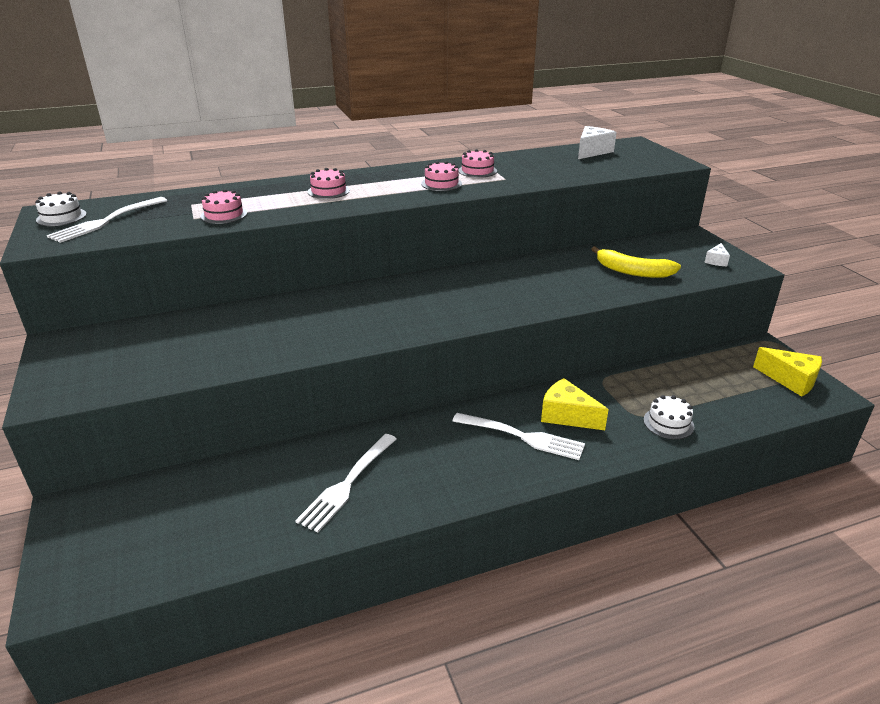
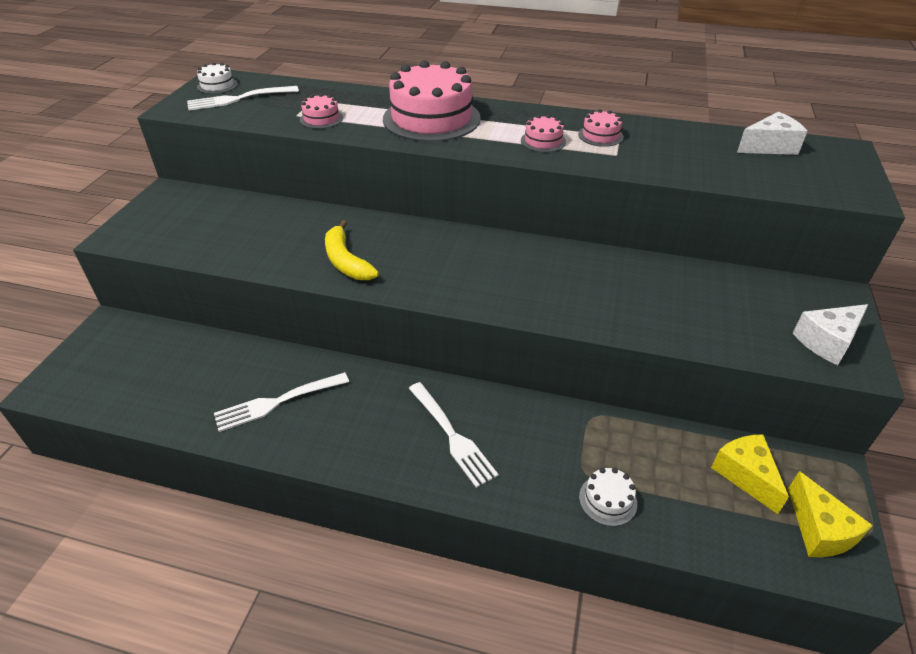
camera: 35 degrees right, 10 degrees up
(328, 191) = (431, 118): pink cake -> pink cake, size x2.28
(567, 416) = (515, 436): yellow cheese -> yellow cheese (745, 475)
(633, 271) = (700, 313): yellow banana -> yellow banana (346, 261)
(716, 261) = (827, 341): white cheese -> white cheese, size x1.82

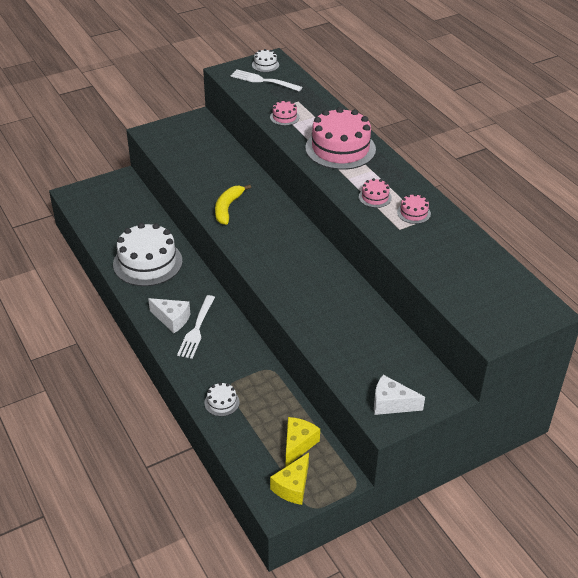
camera: 45 degrees right, 0 degrees up
(278, 401) = (147, 262): white fork -> white cake
(769, 147) = (501, 279): white cheese -> white cheese (172, 319)

